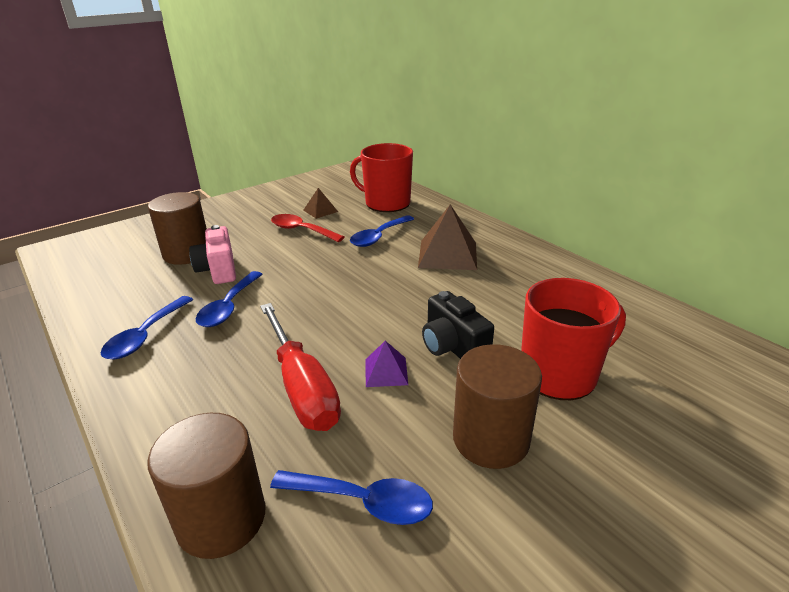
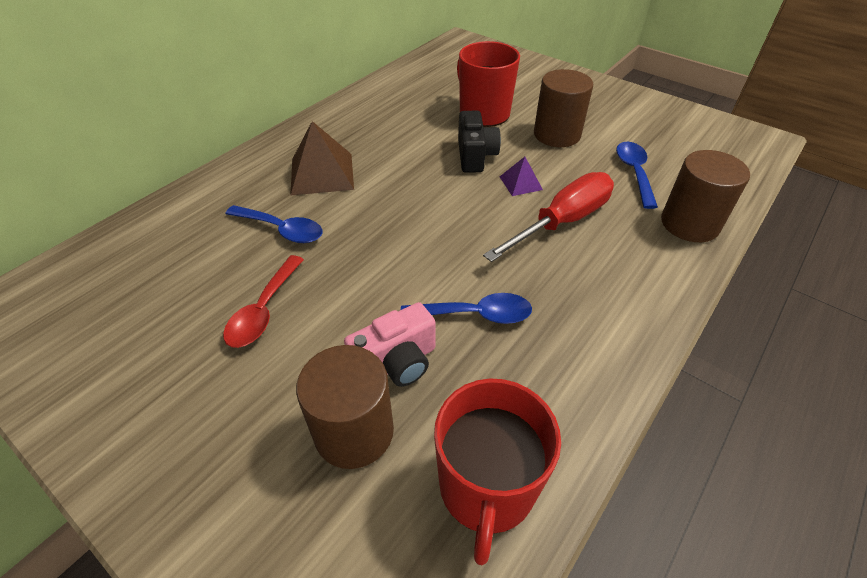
camera: 105 degrees left, 15 degrees up
(145, 336) = (559, 368): blue spoon -> none
(320, 210) = (190, 309): brown pyramid -> none
(386, 203) = (171, 242): red mug -> red mug (486, 488)
(453, 347) = (475, 156): black camera -> black camera turned 45 degrees counterclockwise

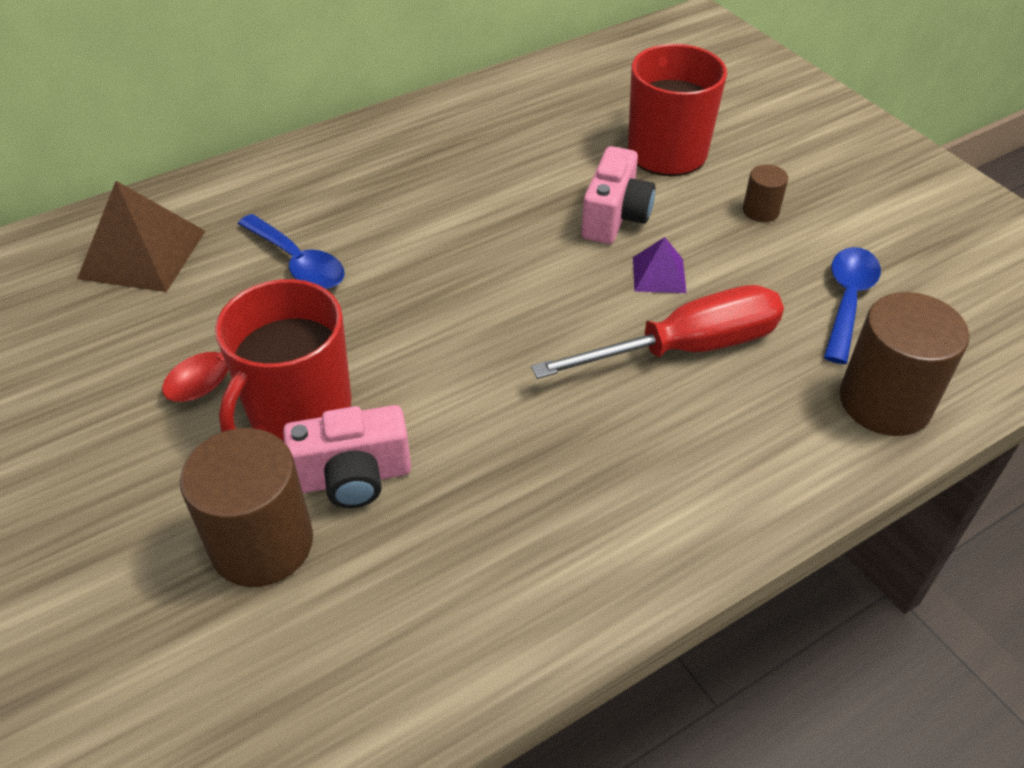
camera: 20 degrees right, 0 degrees up
(322, 173) = (386, 195): brown pyramid -> brown pyramid (142, 254)
(475, 156) = (615, 217): black camera -> pink camera
(475, 314) = (487, 445): blue spoon -> none
(486, 488) = (382, 661): red mug -> red mug (298, 410)
(557, 134) = (760, 211): brown cylinder -> brown cylinder, size x0.48

